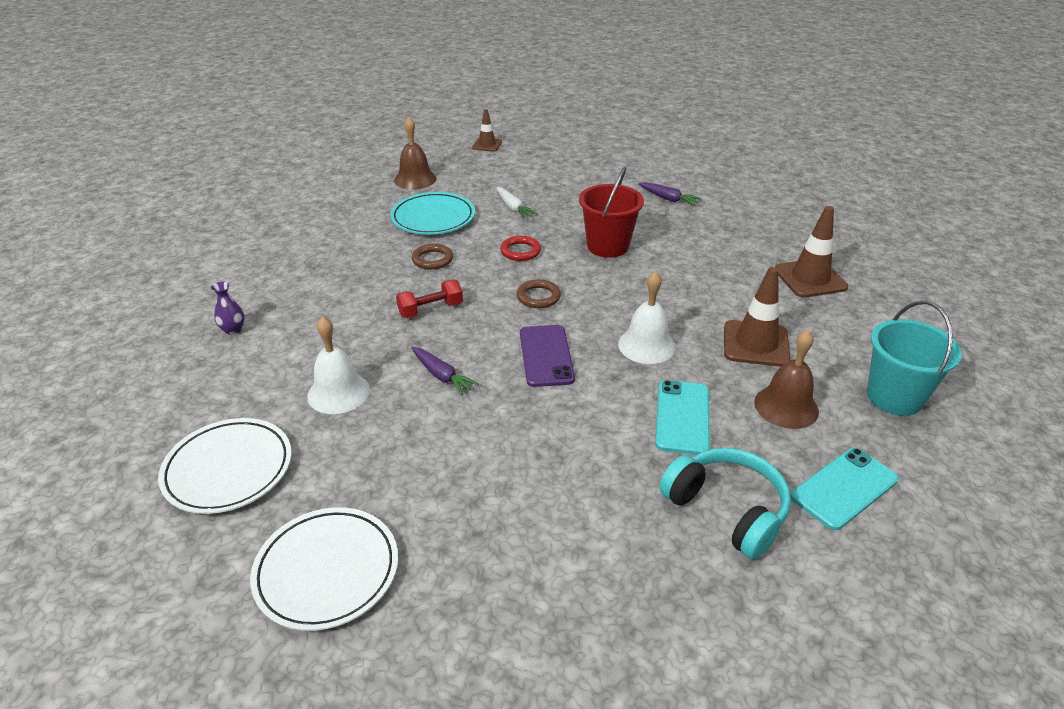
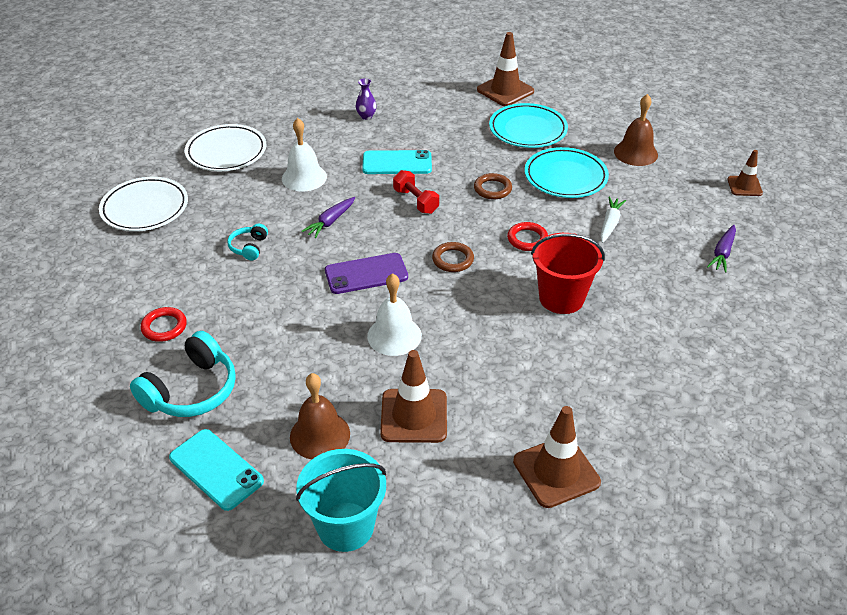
camera: 80 degrees right, 5 degrees up
(256, 228) = (505, 91): none -> brown traffic cone
(341, 226) = (528, 130): none -> turquoise plate
(467, 450) = (249, 247): none -> turquoise headphones
(513, 208) = (610, 224): white carrot -> white carrot turned 150 degrees clockwise
(610, 540) = (164, 327): none -> red ring
(668, 199) = (694, 342): purple carrot -> purple carrot (722, 253)
(682, 417) = (297, 362): turquoise phone -> turquoise phone (397, 163)

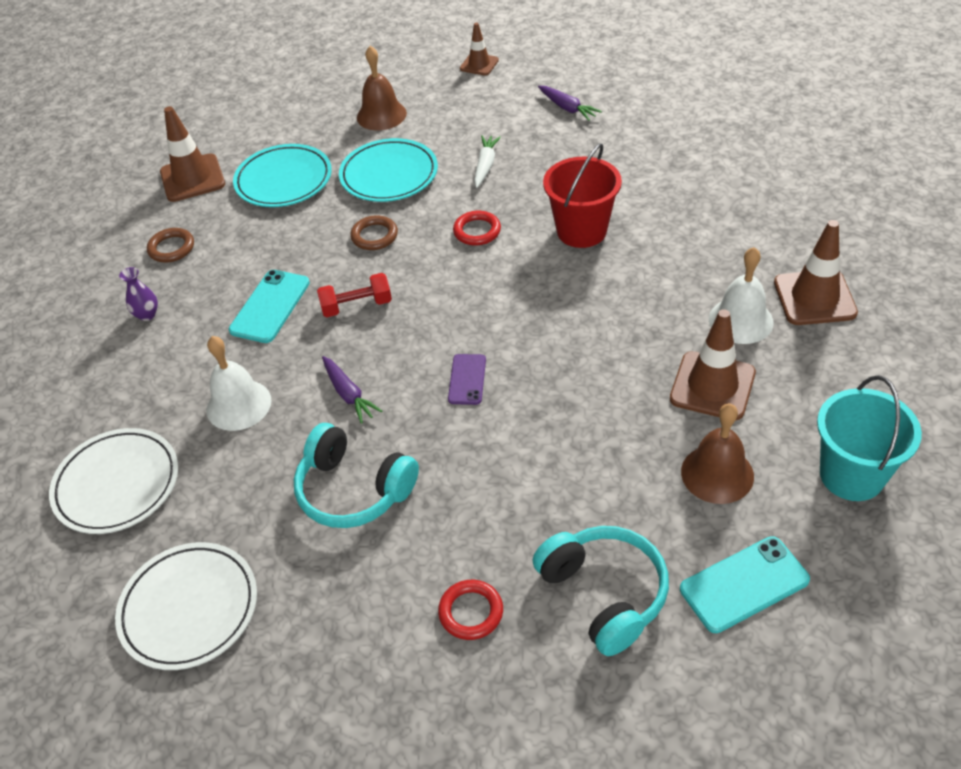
camera: 65 degrees left, 5 degrees up
(249, 247) = (353, 490): turquoise headphones -> turquoise headphones, size x1.95
(366, 274) = (467, 379): purple phone -> purple phone, size x0.63
(394, 335) = (584, 376): white bell -> white bell (740, 320)
(453, 260) = (480, 298): brown ring -> brown ring (171, 248)
(610, 224) = (485, 166): white carrot -> white carrot turned 60 degrees clockwise

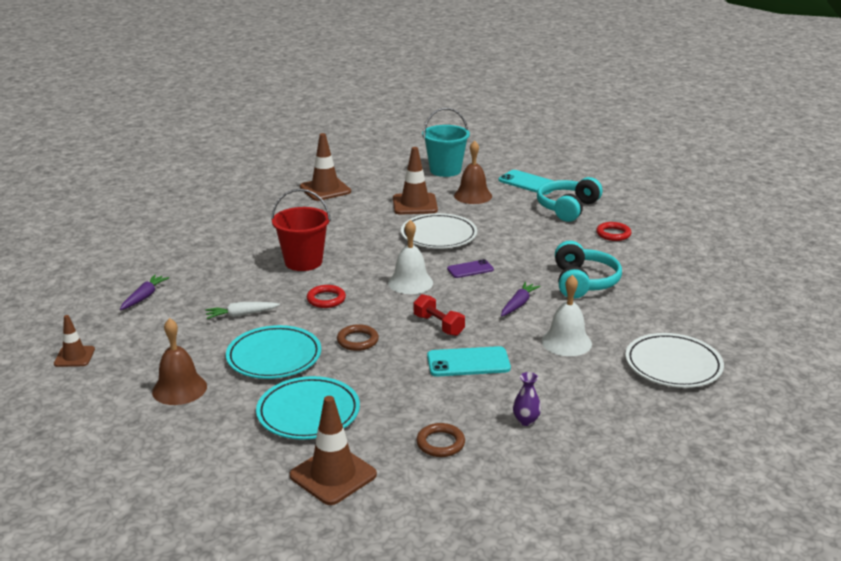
camera: 120 degrees left, 20 degrees down
(189, 608) = (708, 307): white plate -> white plate (439, 235)
(740, 320) = (357, 204): white bell -> white bell (410, 282)

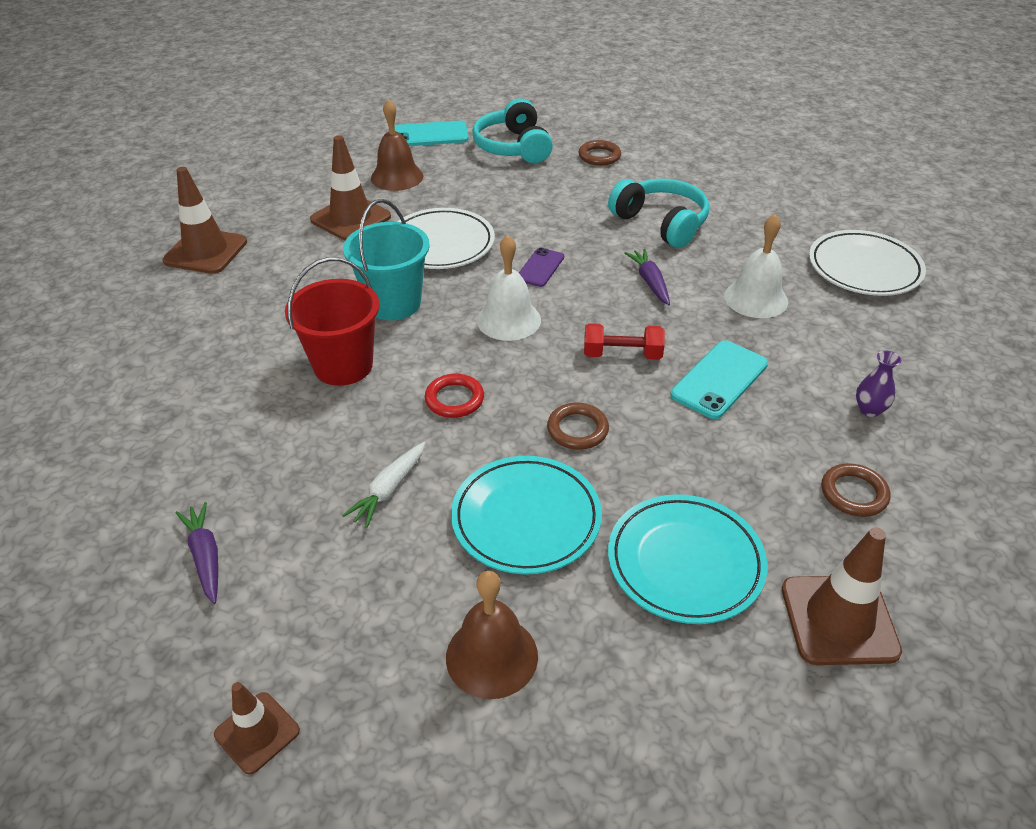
camera: 45 degrees left, 15 degrees up
(445, 170) = (314, 159): turquoise bucket -> turquoise bucket (393, 303)
(613, 234) = (599, 156): red ring -> brown ring

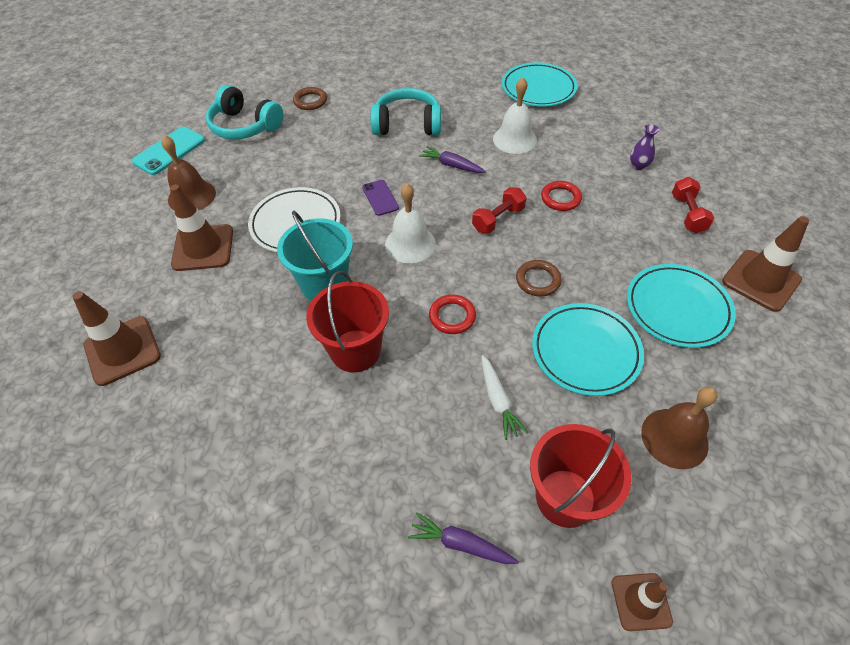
camera: 45 degrees left, 10 degrees up
(325, 604) = (565, 498): none -> red bucket
(719, 379) = (560, 198): turquoise phone -> red ring
(854, 493) = (687, 214): brown ring -> red dumbbell
(864, 268) = (538, 89): white plate -> turquoise plate

